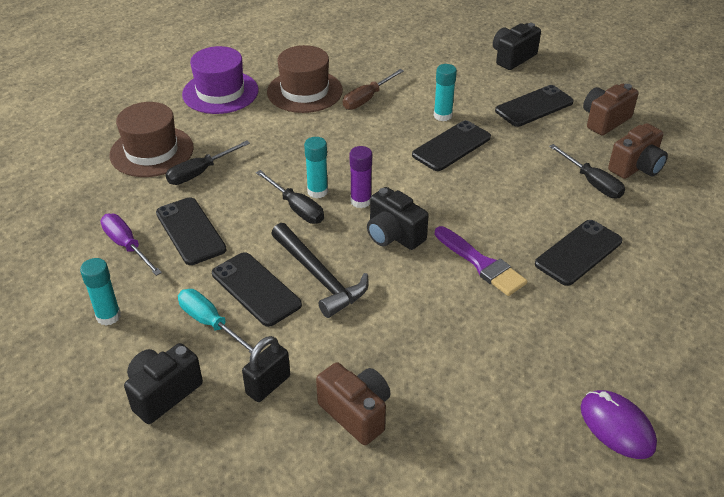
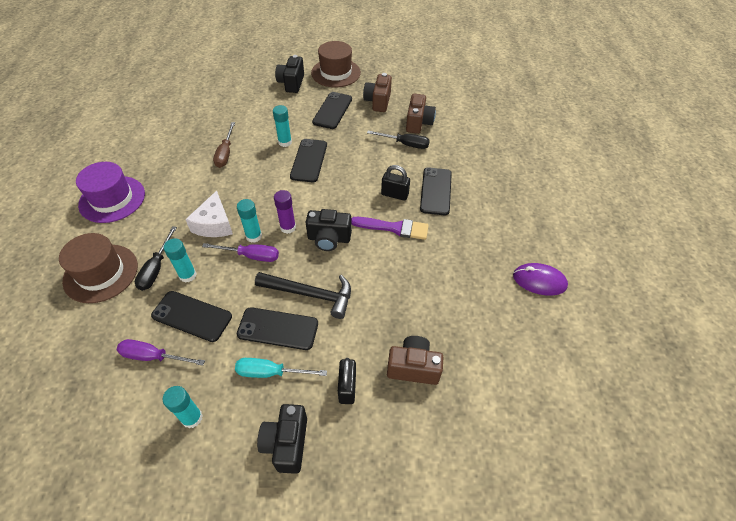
camera: 40 degrees left, 10 degrees up
(221, 193) = (188, 275): none -> turquoise glue stick
(290, 160) = (214, 224): none -> white cheese
(296, 208) = (251, 256): black screwdriver -> purple screwdriver
(304, 91) = (176, 168): brown hat -> brown hat (336, 73)
(519, 230) = (394, 194): none -> black padlock

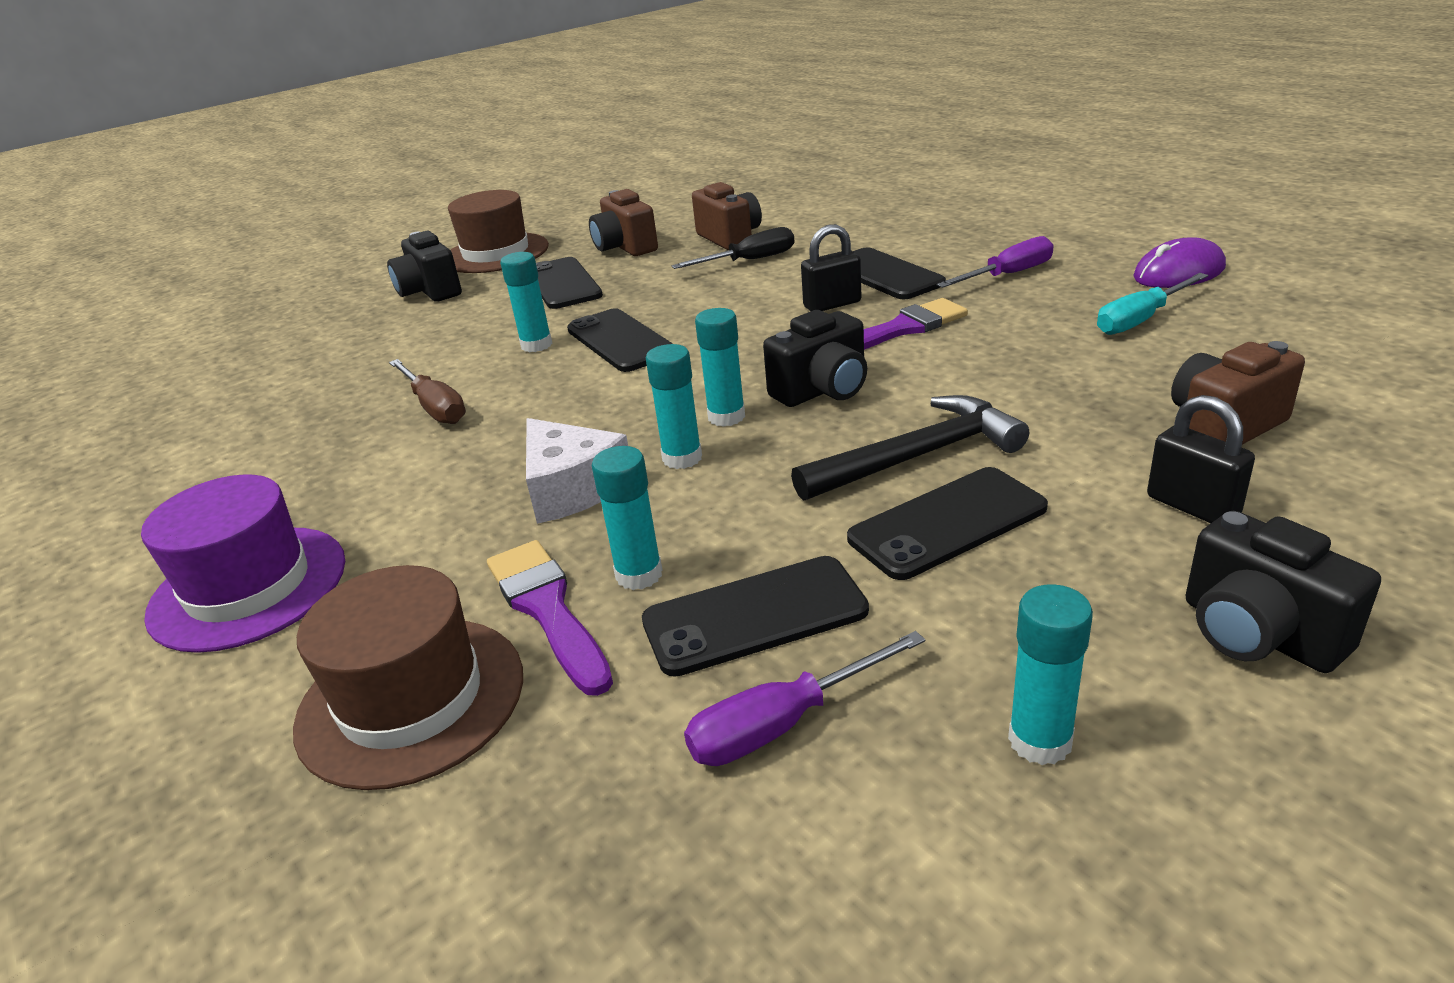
camera: 35 degrees left, 20 degrees down
(156, 268) = (547, 609): black screwdriver -> purple brush
(251, 256) = (723, 480): purple screwdriver -> purple screwdriver (1008, 275)
(270, 372) = (1046, 577): turquoise screwdriver -> turquoise screwdriver (1140, 320)
(288, 227) = (726, 417): purple glue stick -> turquoise glue stick

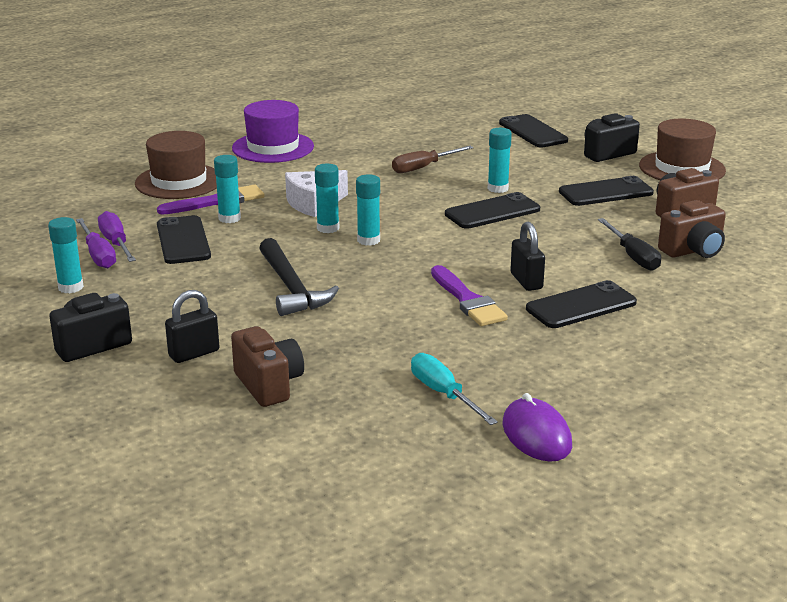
camera: 90 degrees right, 5 degrees down
(822, 390) = (387, 268): black camera -> none
(947, 523) = (222, 288): black phone -> black phone (532, 132)
(1008, 275) = (561, 356): purple screwdriver -> purple screwdriver (98, 255)

